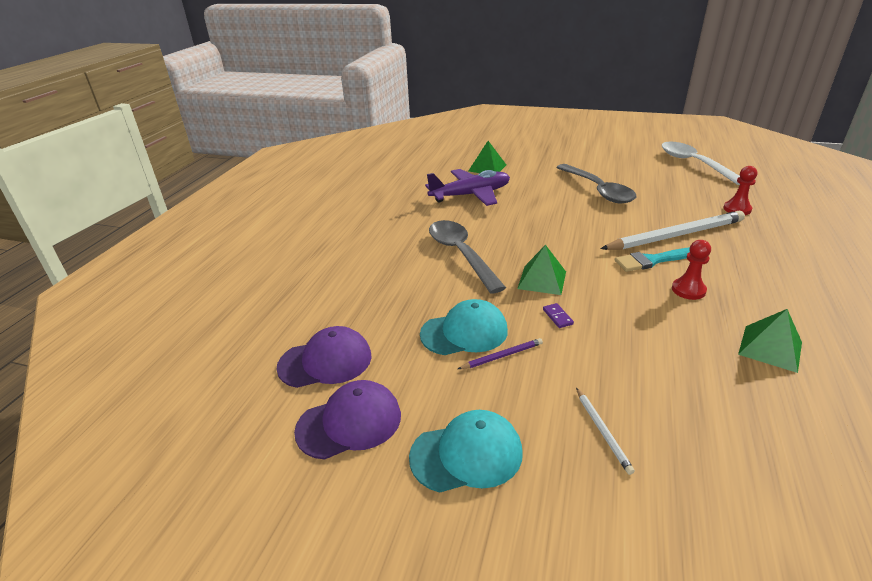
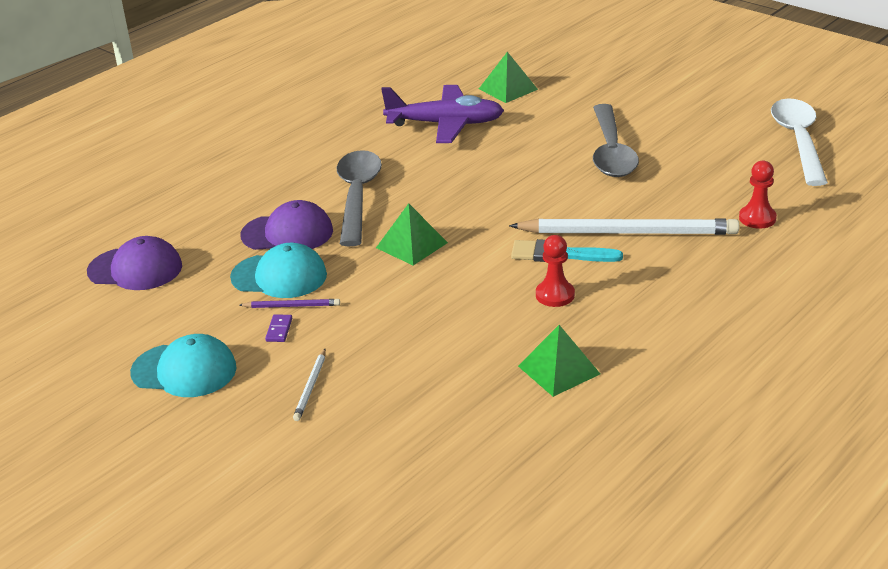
camera: 25 degrees right, 0 degrees up
(349, 423) = (115, 322): purple cap -> purple cap (287, 233)
(557, 317) = (384, 285): purple domino -> purple domino (279, 330)

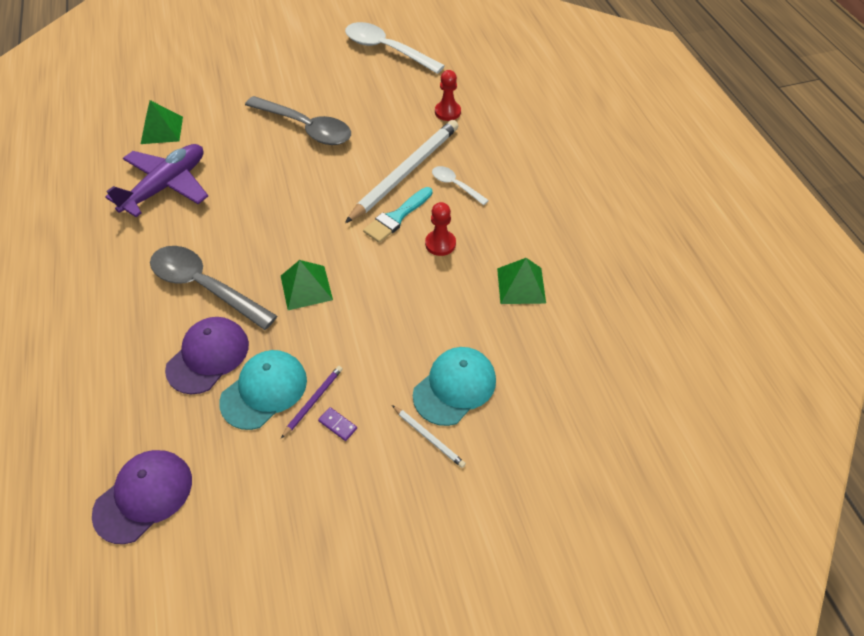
camera: 60 degrees left, 20 degrees up
(184, 370) = (334, 520): turquoise cap -> turquoise cap (454, 387)
(650, 270) = (455, 185): none -> white spoon

